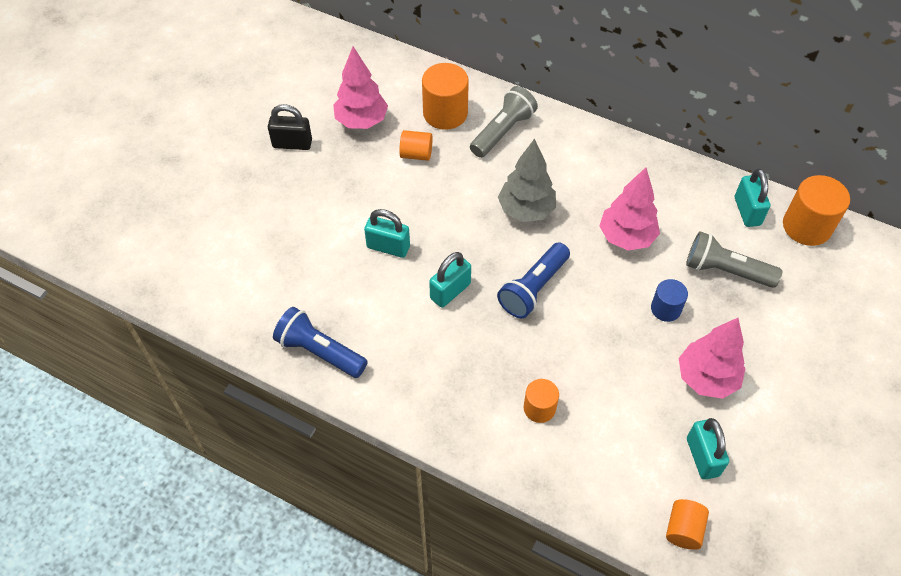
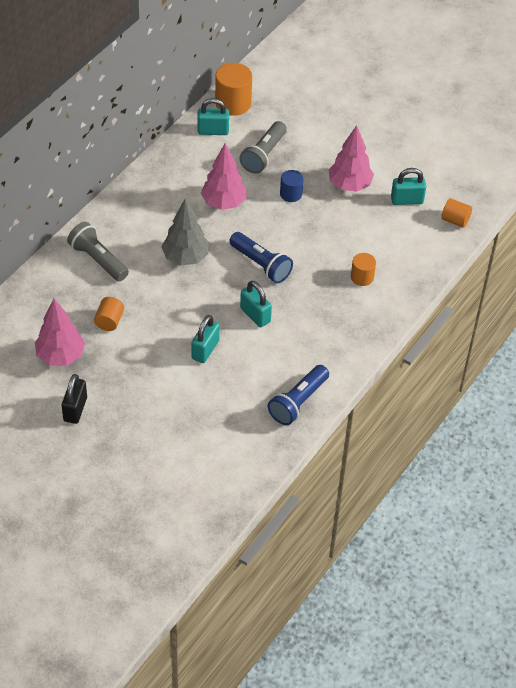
camera: 85 degrees left, 5 degrees down
(445, 113) = (66, 296): orange cylinder -> none

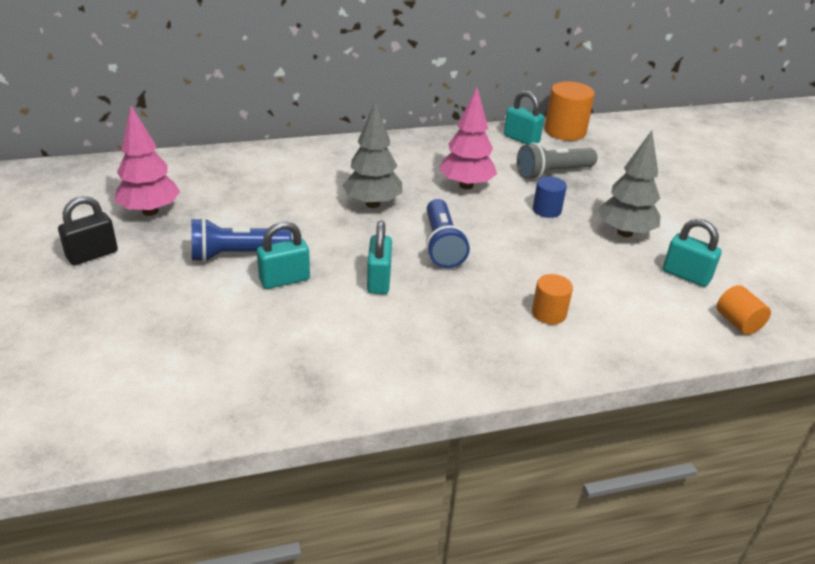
camera: 40 degrees right, 15 degrees down
(98, 260) = (291, 168): grey flashlight -> none
(109, 321) = (232, 210): orange cylinder -> none
(298, 402) = (314, 387): blue flashlight -> blue flashlight (237, 255)
(349, 185) = (625, 233): pink tree -> grey tree

